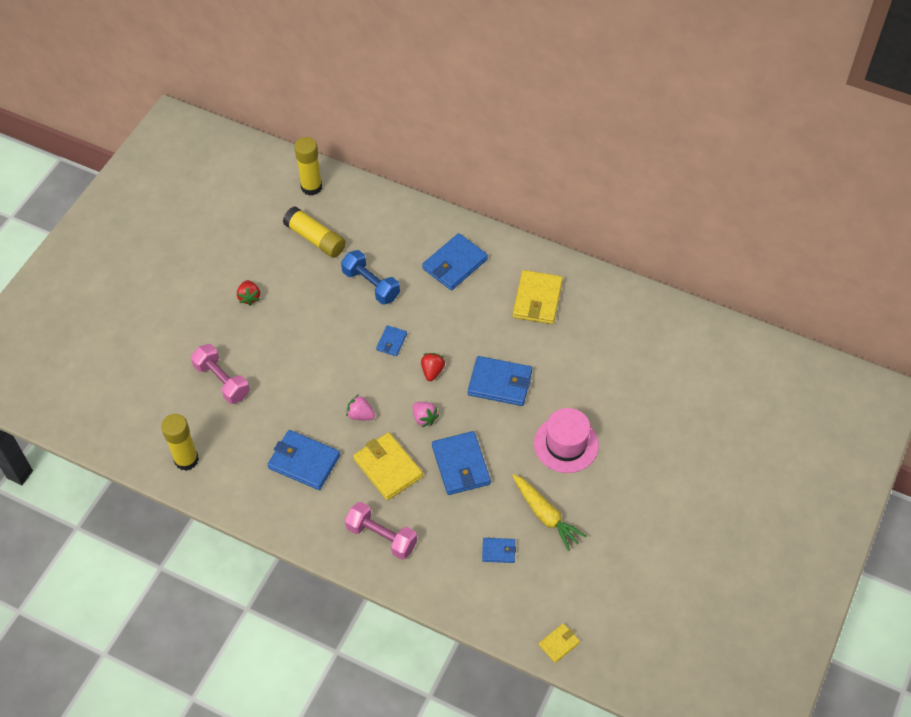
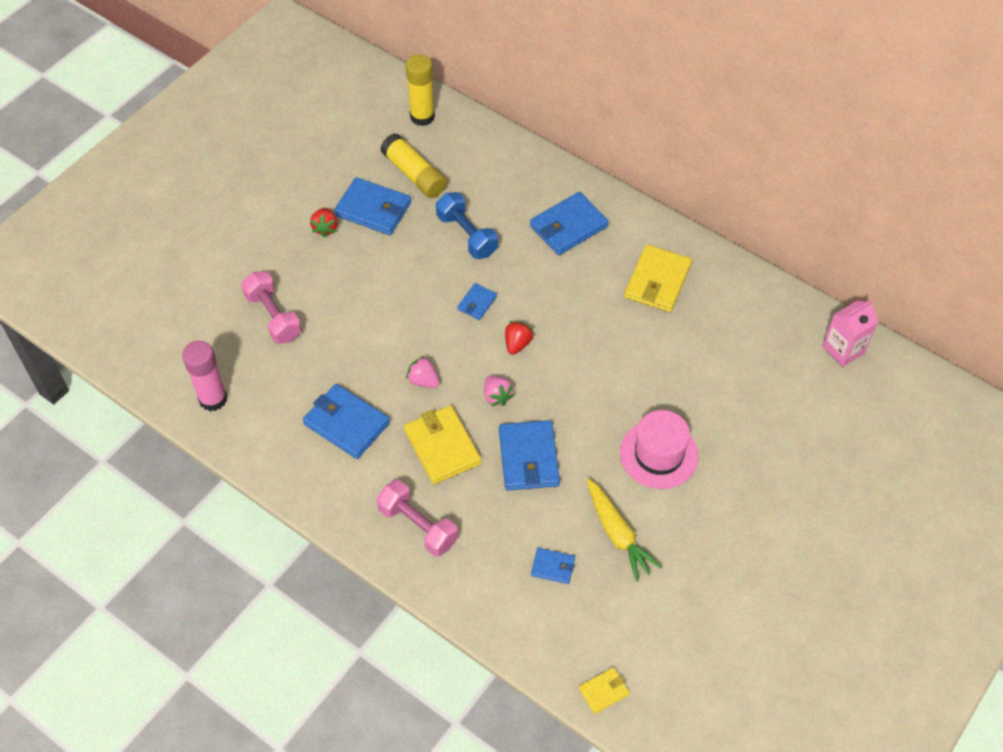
camera: 10 degrees right, 0 degrees up
(186, 460) = (213, 399): yellow glue stick -> pink glue stick
(500, 383) = (594, 370): blue wallet -> blue wallet (373, 209)
(698, 333) = (843, 349): none -> pink carton

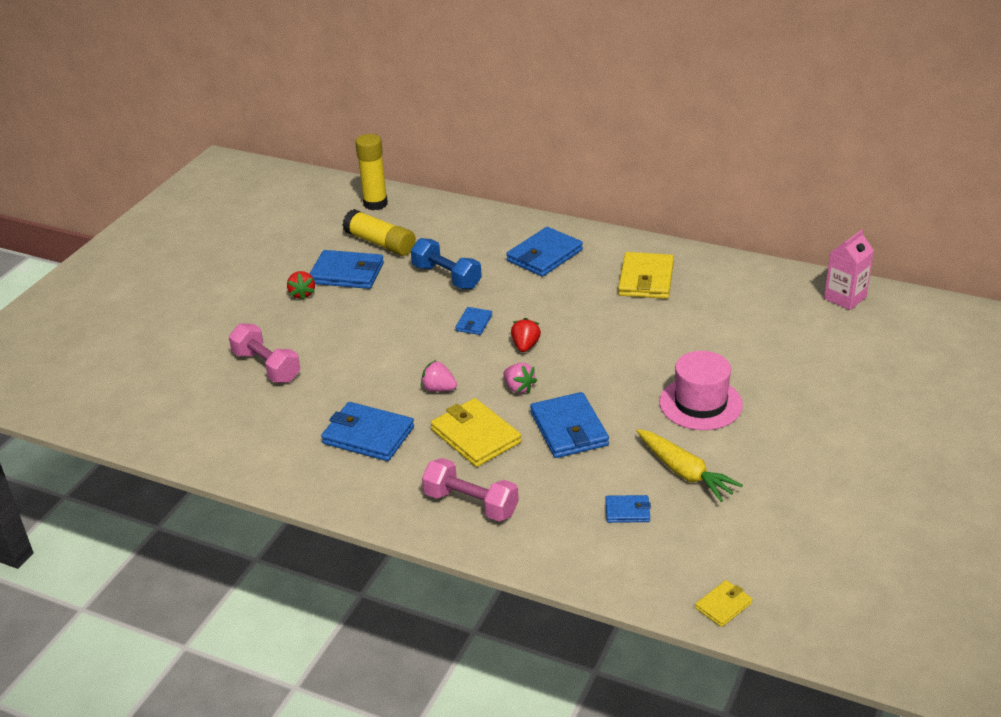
camera: 10 degrees left, 20 degrees down
(213, 399) = (218, 440): pink glue stick -> none

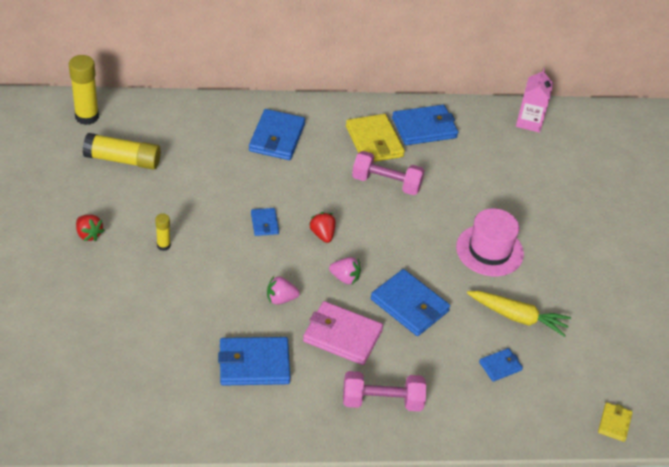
camera: 35 degrees left, 10 degrees up
(267, 366) = (112, 322): pink dumbbell -> pink dumbbell (386, 183)
(347, 273) = (115, 201): blue wallet -> blue wallet (424, 128)
(362, 318) = (163, 245): none -> yellow glue stick
(447, 277) = (208, 181): blue dumbbell -> none
(476, 436) = (342, 336): yellow wallet -> pink wallet

